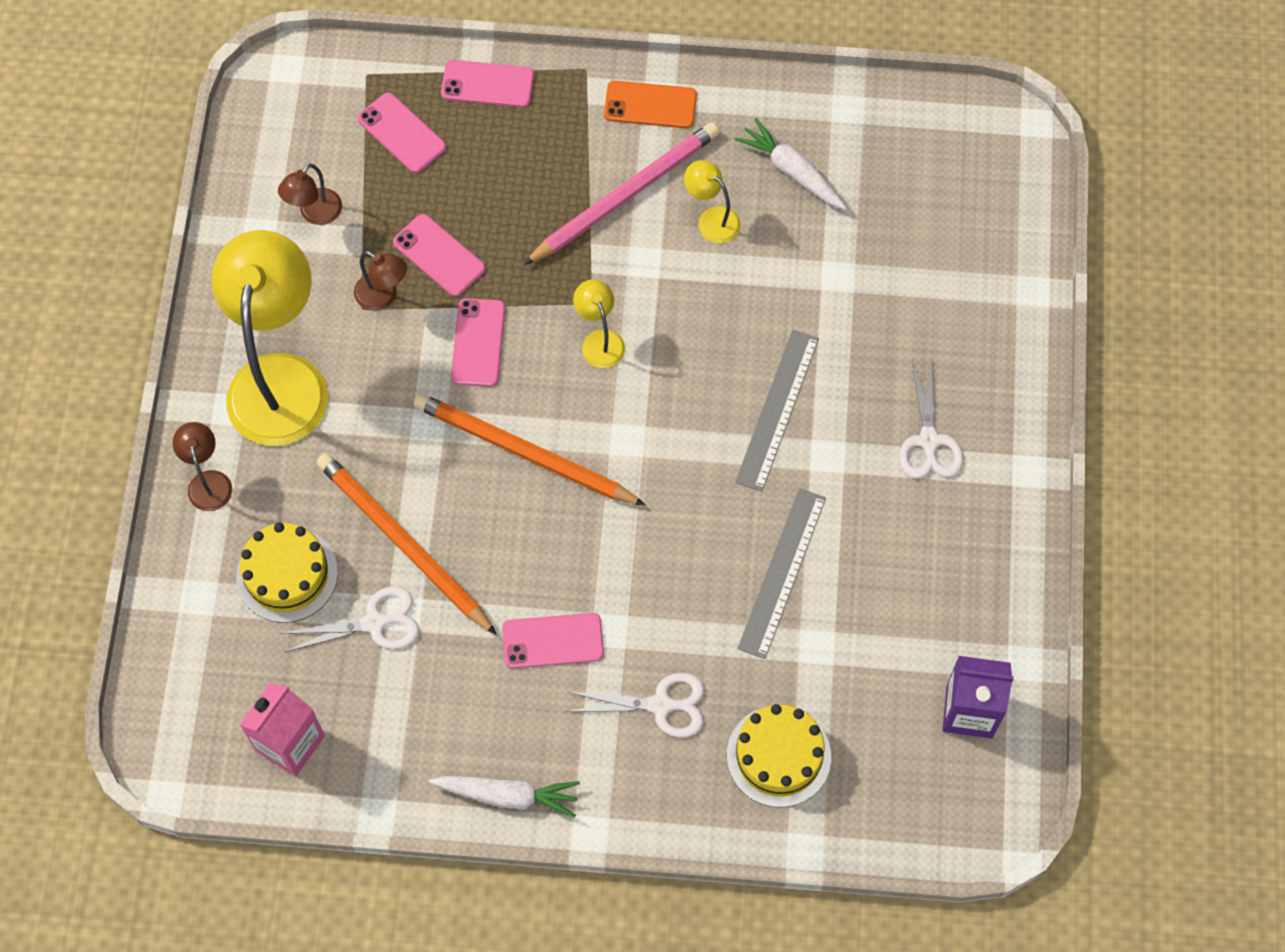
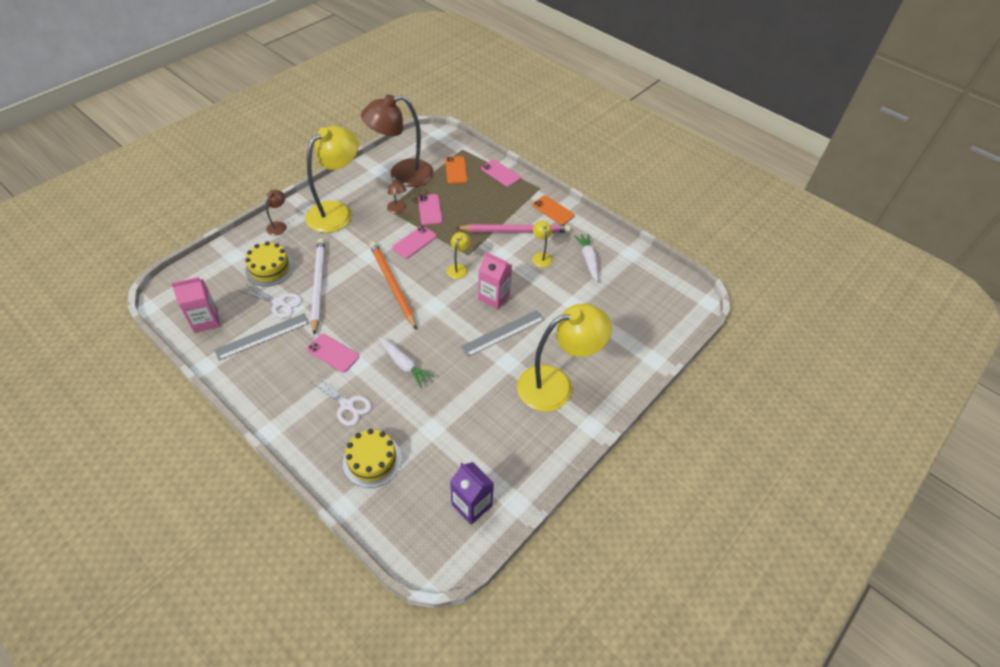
camera: 35 degrees right, 15 degrees down
(315, 214) = (402, 175): brown lamp -> brown lamp, size x2.33
(402, 133) = (456, 170): pink phone -> orange phone
(403, 543) = (318, 285): orange pencil -> white pencil
(508, 795) = (255, 395): white carrot -> white carrot (404, 365)
(705, 354) = (494, 297): none -> pink carton
(782, 572) = (446, 391): grey ruler -> grey ruler (262, 336)
(929, 441) = (556, 385): white scissors -> yellow lamp

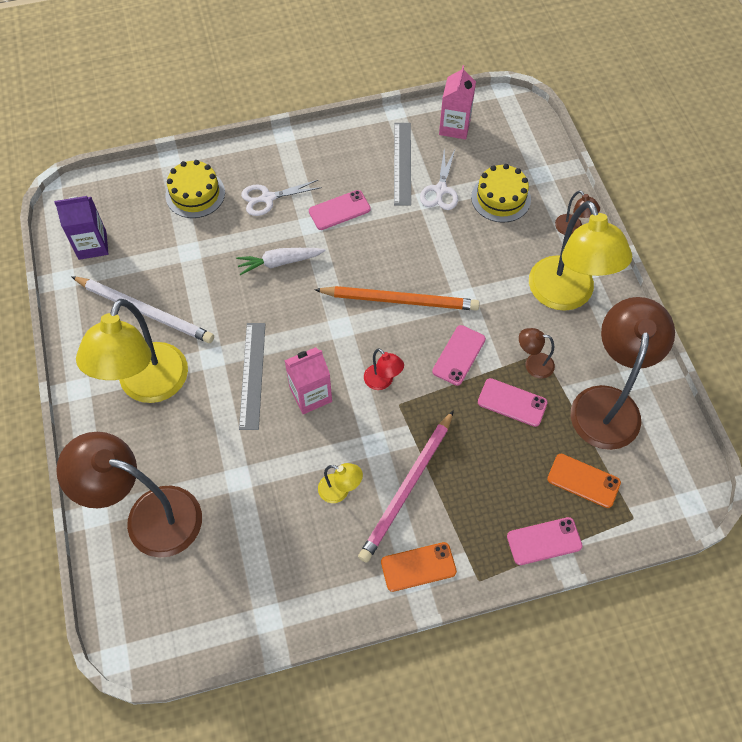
camera: 125 degrees right, 10 degrees up
(279, 303) = (440, 190): white scissors -> white scissors turned 45 degrees counterclockwise
(318, 285) = (445, 232): white pencil -> white pencil (145, 311)
(414, 242) = (458, 355): pink phone -> pink phone turned 45 degrees clockwise
(458, 268) = (382, 381): yellow lamp -> red lamp
(588, 260) = (294, 548): white carrot -> none
(631, 332) = (149, 516): none -> brown lamp

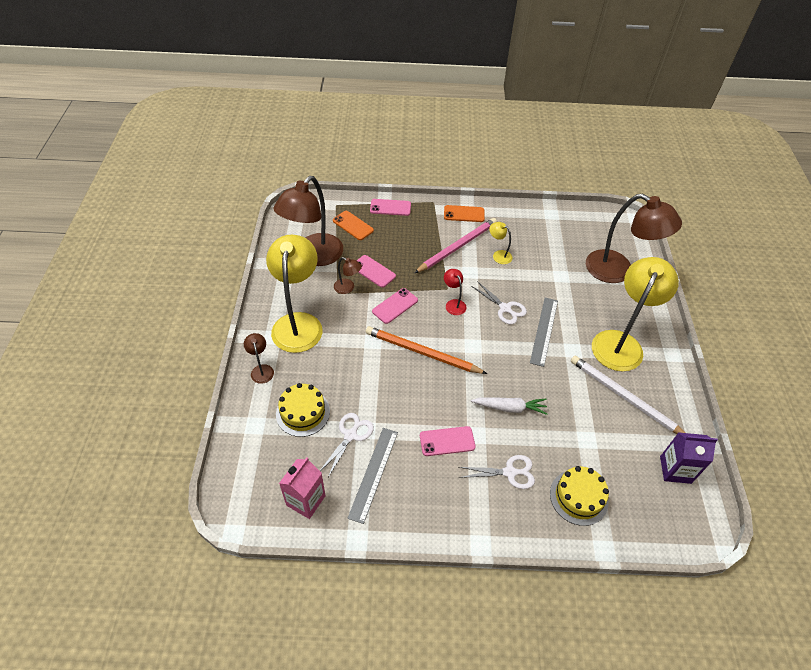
camera: 165 degrees left, 10 degrees down
(310, 395) = (505, 308): pink carton -> white scissors

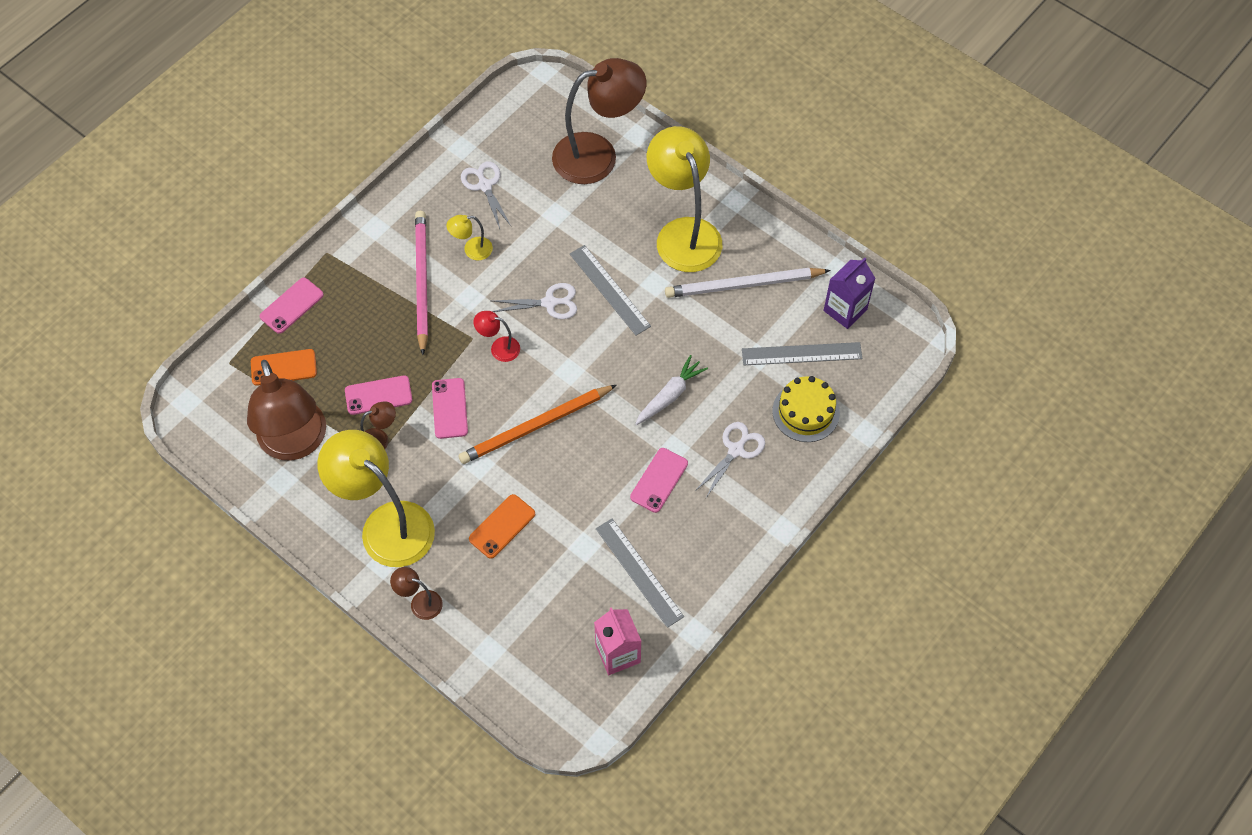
camera: 50 degrees left, 10 degrees up
(303, 412) = (512, 594): yellow cake -> none
(350, 435) = (578, 565): white scissors -> white scissors (485, 185)
(464, 214) = (377, 235): orange phone -> orange phone (502, 526)
(616, 465) = (801, 354): none -> grey ruler

